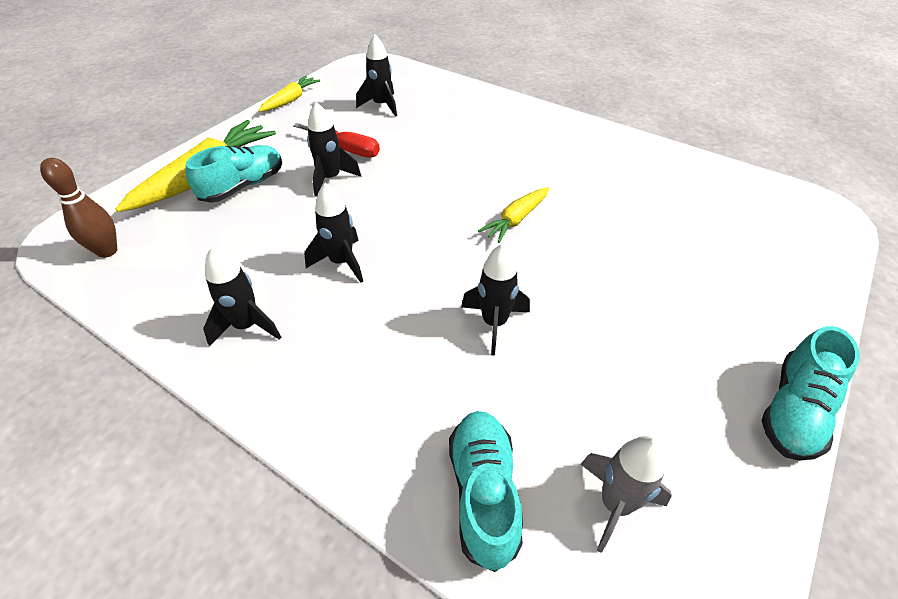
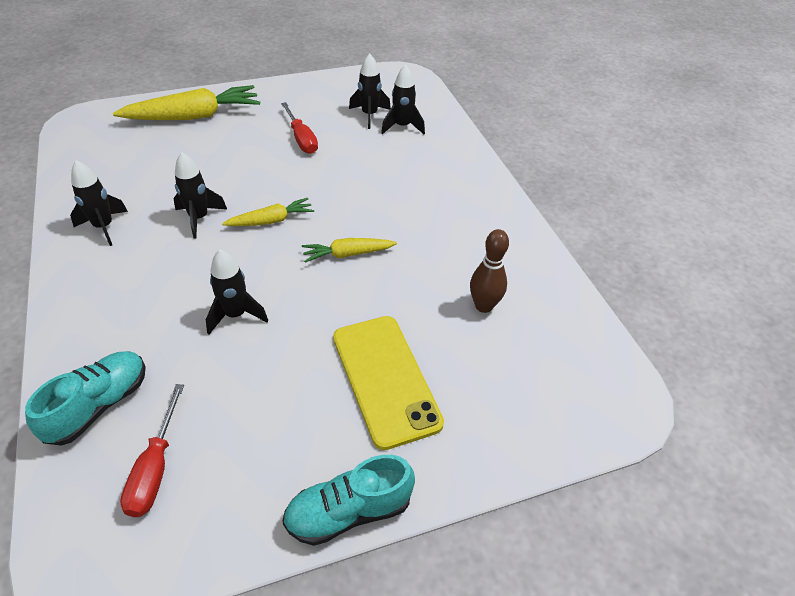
camera: 35 degrees right, 0 degrees up
(107, 251) = (91, 139): brown bowling pin -> brown bowling pin (483, 306)
(243, 186) = (206, 134): turquoise shoe -> none
(291, 100) = (312, 82): yellow carrot -> yellow carrot (271, 220)
(331, 179) = (264, 156): black rocket -> black rocket (402, 127)
(615, 504) = (155, 468): grey rocket -> red screwdriver
(676, 295) = (385, 379): none -> yellow phone

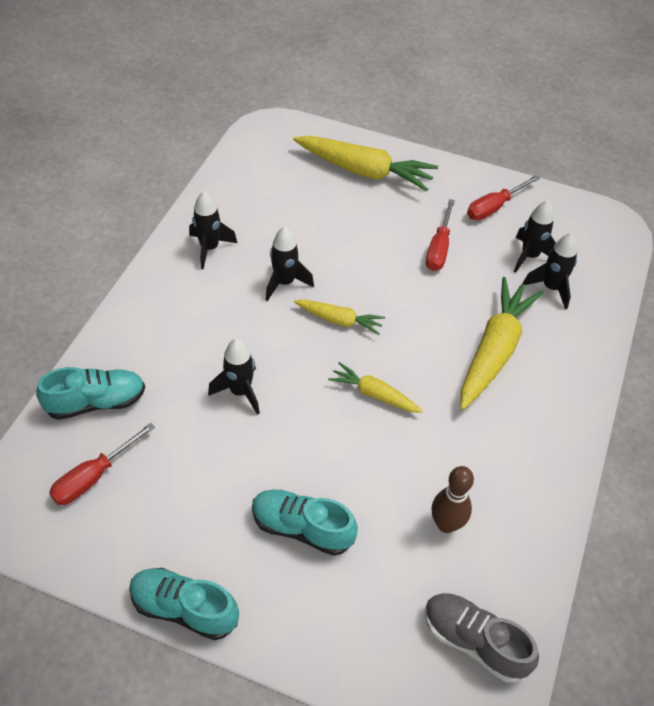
camera: 40 degrees right, 5 degrees up
(316, 98) = (494, 207): none -> red screwdriver
(385, 379) = (302, 528): yellow phone -> turquoise shoe
(403, 181) = (494, 350): none -> yellow carrot
(578, 367) = (474, 641): none -> grey shoe

